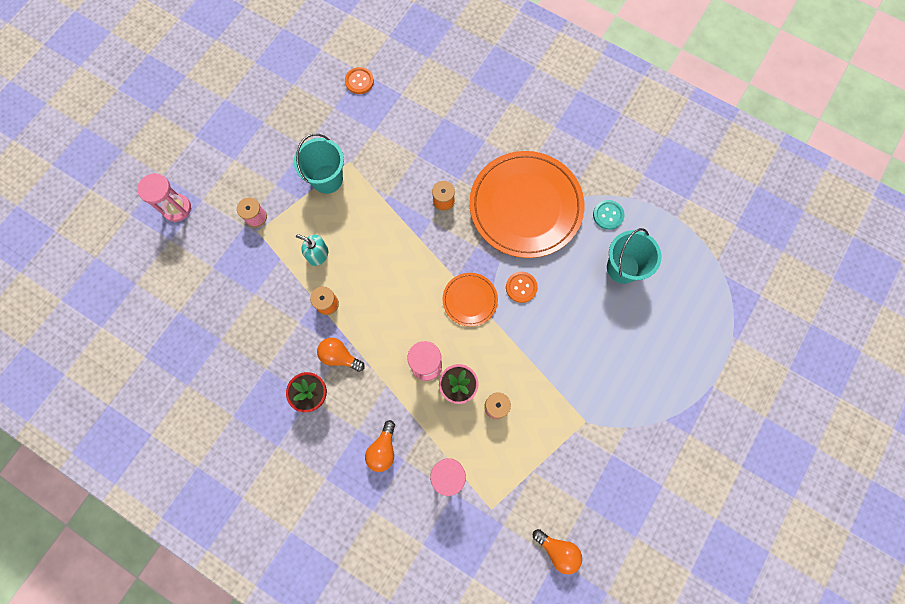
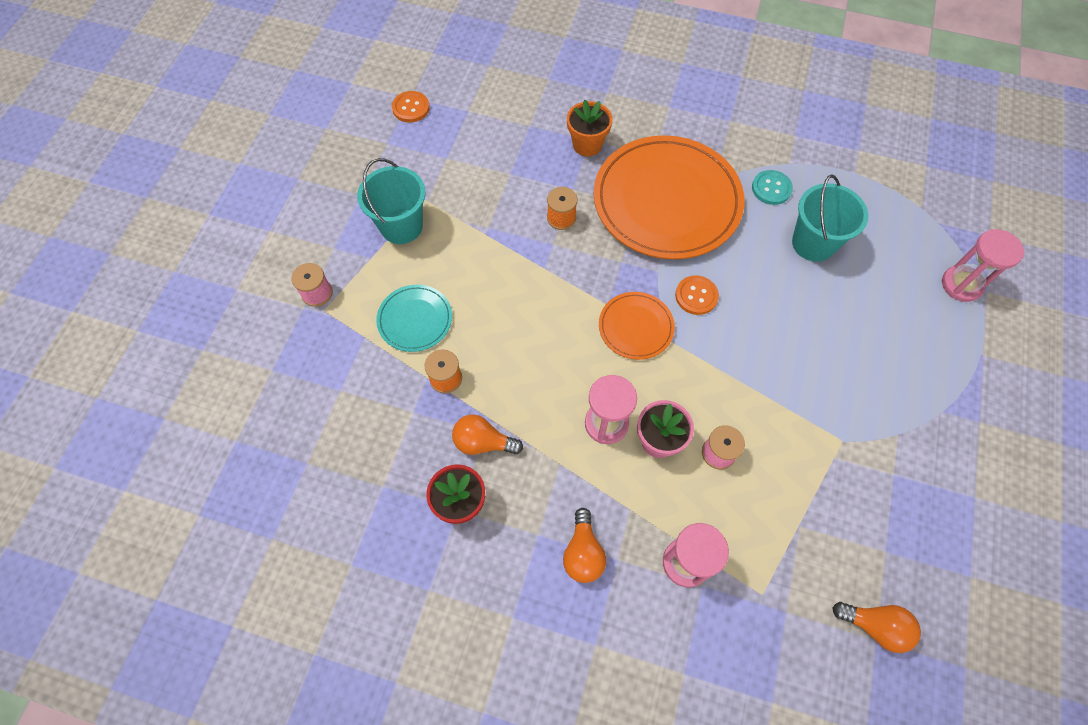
camera: 15 degrees left, 10 degrees down
(177, 208) = (203, 307): pink hourglass -> pink hourglass (961, 285)
(318, 254) = (415, 319): turquoise soap dispenser -> turquoise plate
(481, 144) = (587, 145): none -> orange flower pot

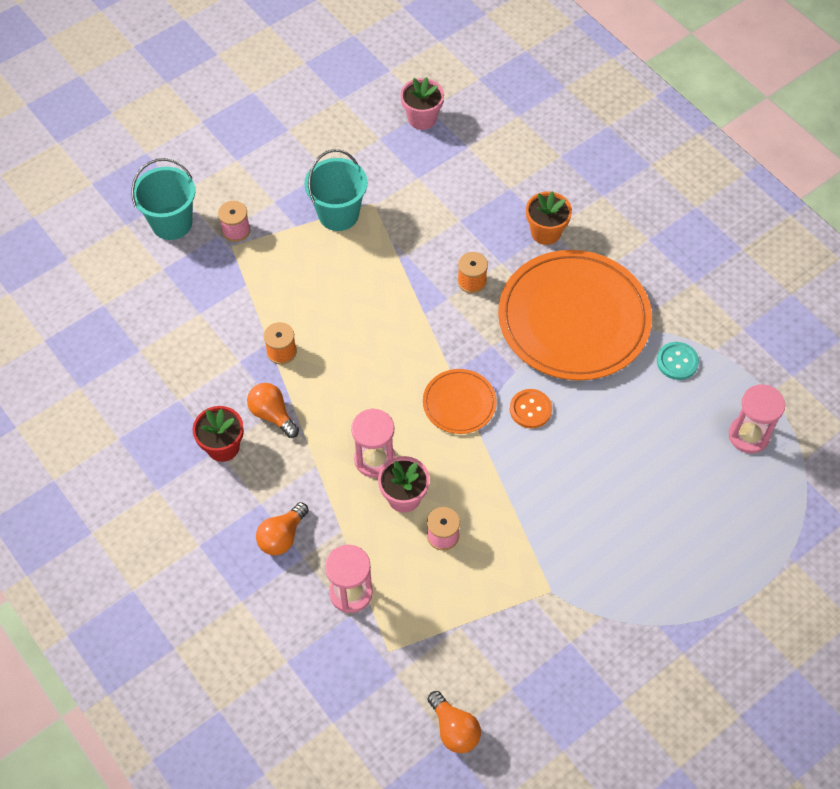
camera: 35 degrees right, 5 degrees down
(411, 108) = (422, 118): orange button -> pink flower pot
(415, 319) = (293, 294): turquoise plate -> none
(813, 243) = (672, 428): turquoise bucket -> turquoise bucket (172, 223)
(961, 285) = (776, 542): pink hourglass -> pink hourglass (748, 435)

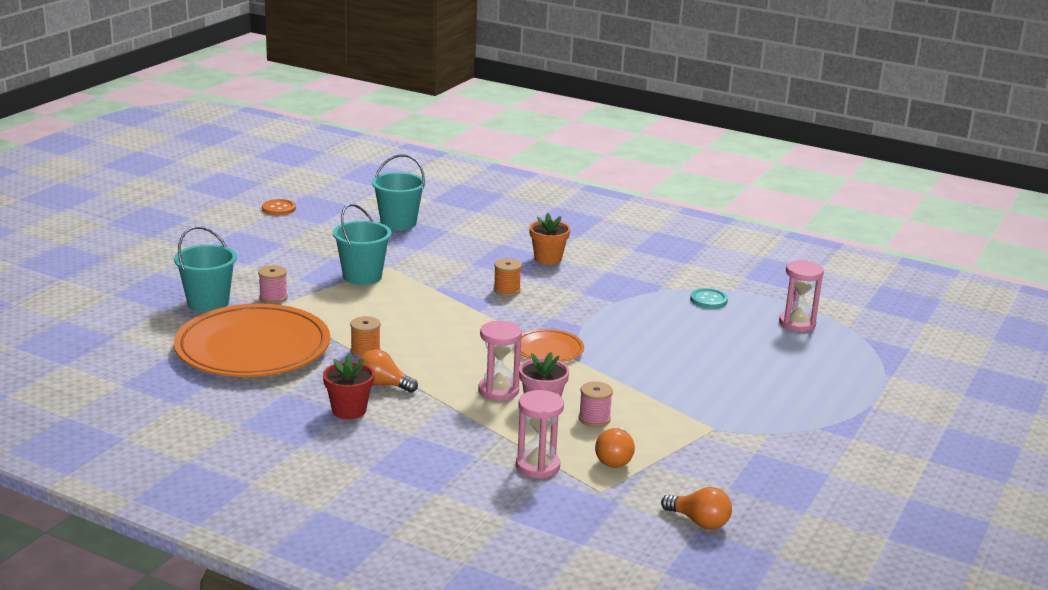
camera: 25 degrees left, 35 degrees down
(282, 536) = (446, 448): orange light bulb -> orange light bulb (614, 459)
(422, 118) = (398, 223): pink flower pot -> turquoise bucket
(530, 409) = (612, 342): orange button -> orange button (279, 209)
(573, 319) = (607, 294): orange plate -> orange plate (253, 348)

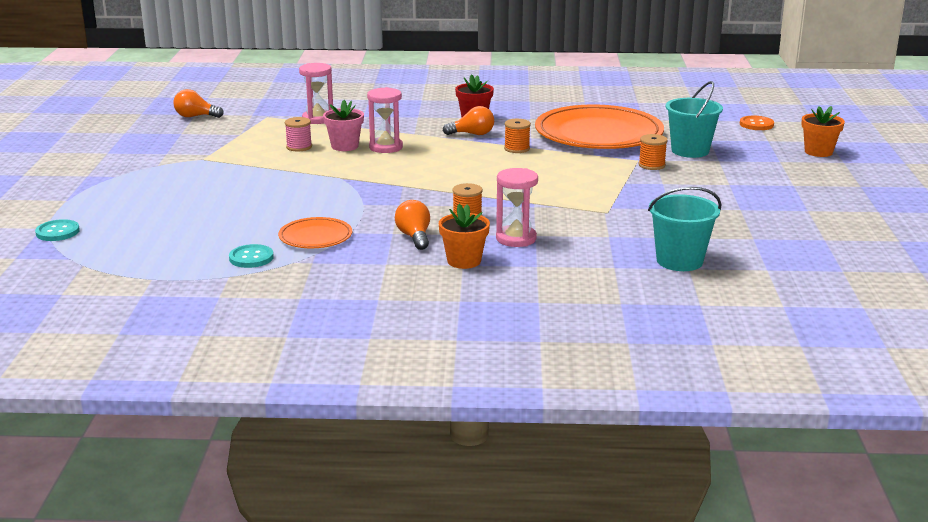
camera: 155 degrees right, 0 degrees up
(101, 271) = (818, 152): none -> orange flower pot
(273, 297) = (651, 165): pink spool -> orange spool
(279, 209) = (827, 243): orange button -> orange button (756, 124)
(362, 276) = (614, 198): turquoise bucket -> none
(548, 349) = (375, 180): orange plate -> orange plate (315, 237)
(614, 459) = (268, 131): orange light bulb -> orange light bulb (414, 237)
(797, 324) = (144, 255): pink hourglass -> pink hourglass (516, 239)
(875, 366) = (57, 232): none -> turquoise button

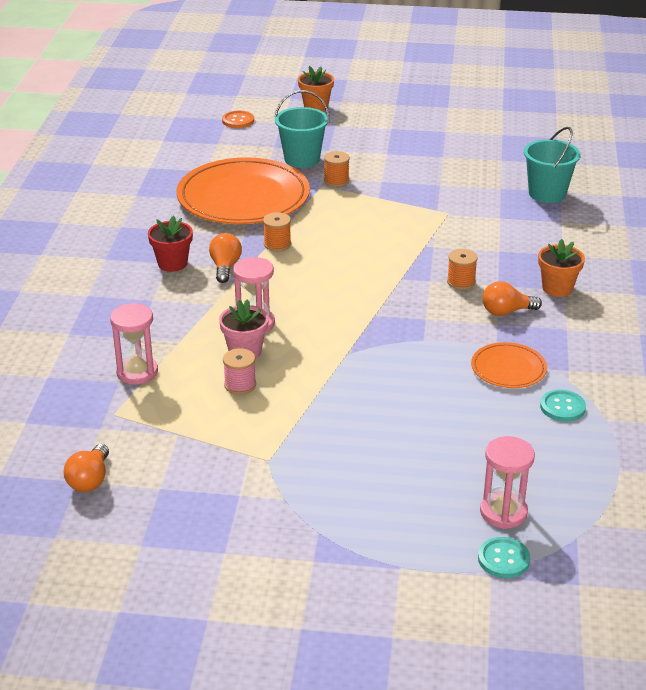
camera: 85 degrees left, 10 degrees up
(516, 239) = (508, 260): pink hourglass -> pink hourglass (503, 512)

